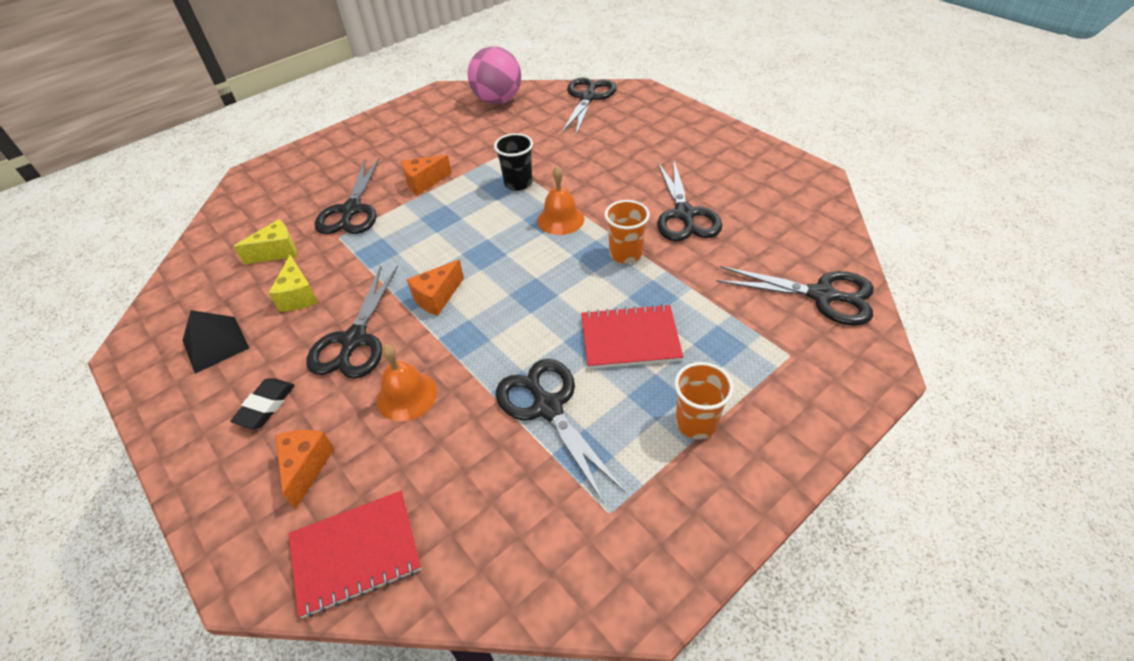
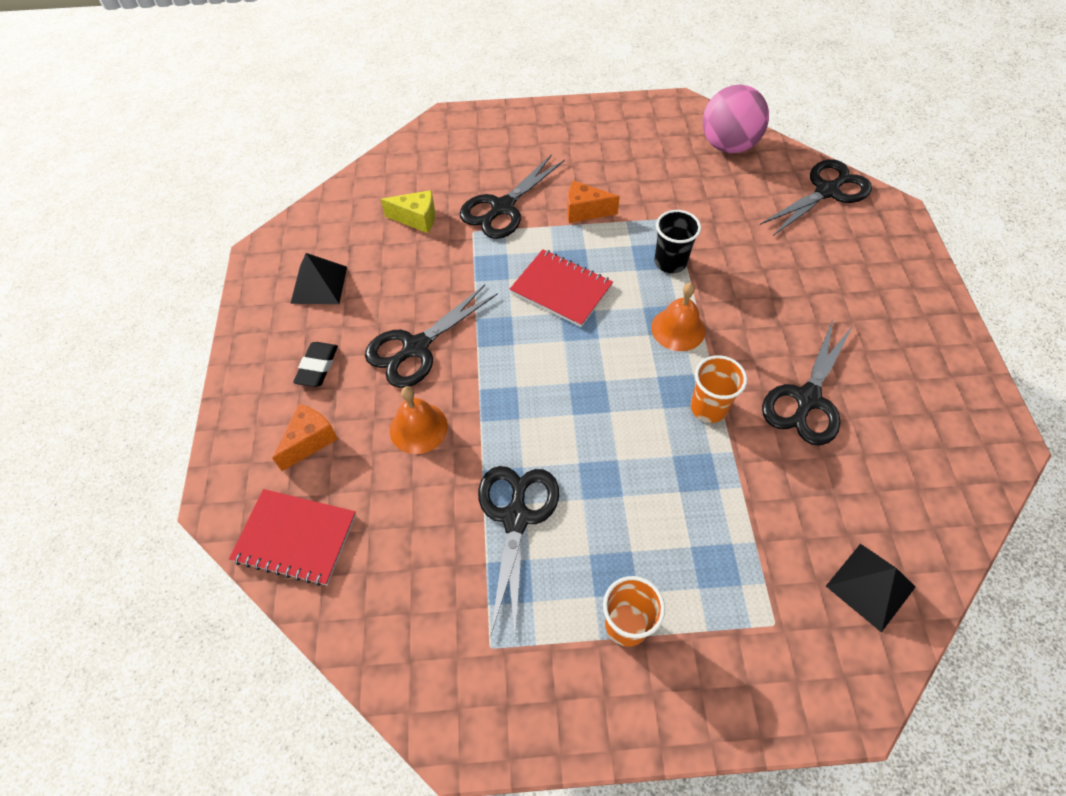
camera: 35 degrees right, 10 degrees up
(266, 406) = (317, 367): black eraser -> black eraser turned 45 degrees counterclockwise
(299, 296) = (404, 275): yellow cheese -> none
(437, 297) = (507, 347): orange cheese -> none
(630, 339) = (638, 501): red notebook -> red notebook (561, 289)
(822, 295) = (870, 586): black scissors -> black pyramid

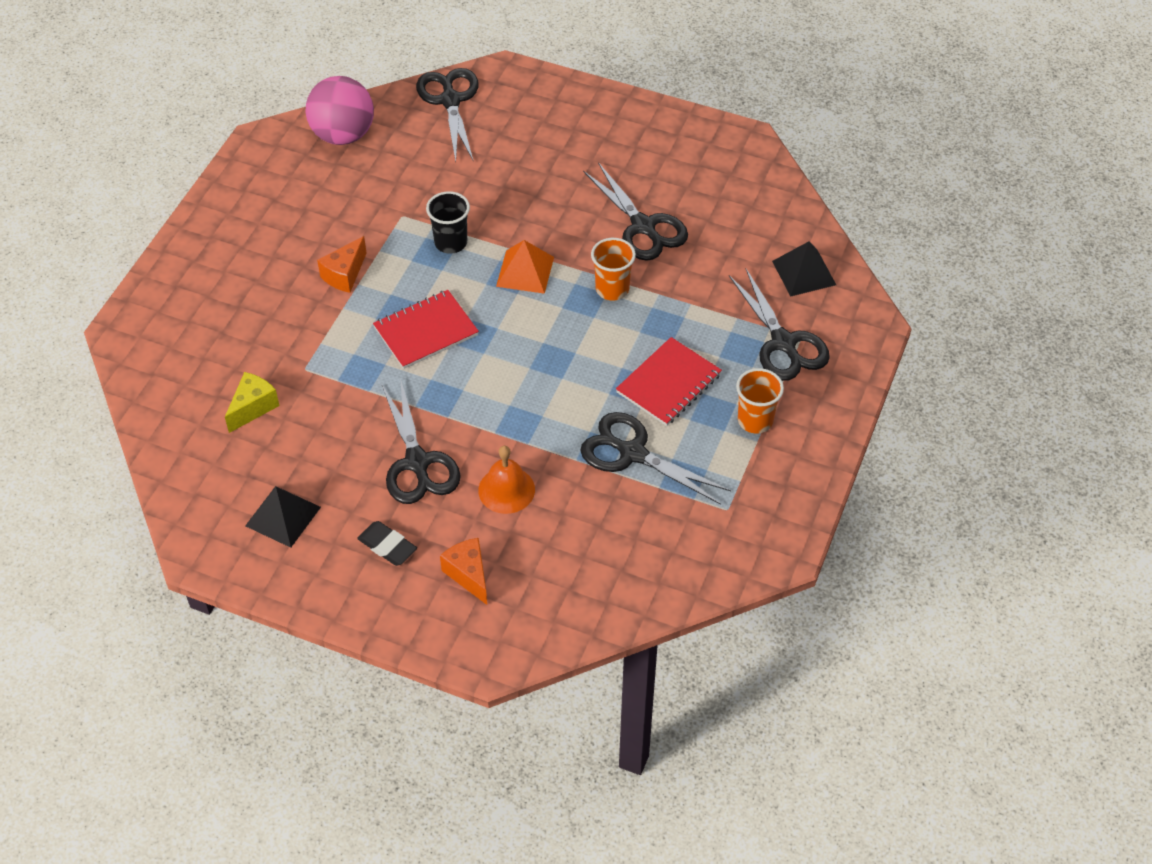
camera: 65 degrees left, 5 degrees down
(295, 538) = (560, 611): red notebook -> red notebook (668, 383)
(502, 208) = (291, 334): black scissors -> black scissors (783, 343)
(678, 329) = (525, 271): orange bell -> orange pyramid

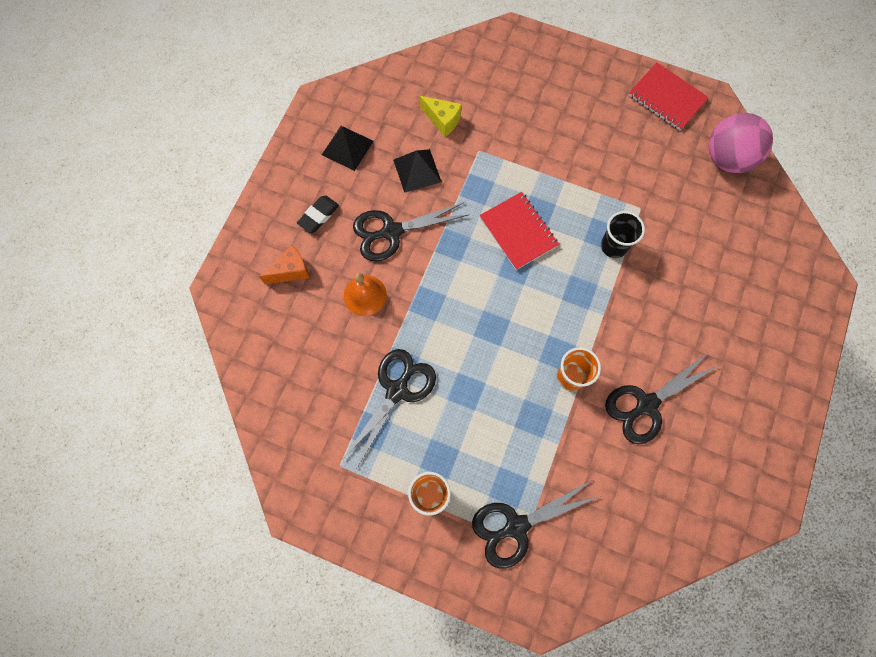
camera: 90 degrees right, 20 degrees up
(344, 275) = (573, 170): orange cheese -> none
(450, 100) = (781, 239): black scissors -> none
(525, 271) = (586, 305): orange pyramid -> none
(668, 383) = (469, 422): red notebook -> red notebook (667, 98)
(804, 273) = (601, 552): black pyramid -> black pyramid (417, 170)

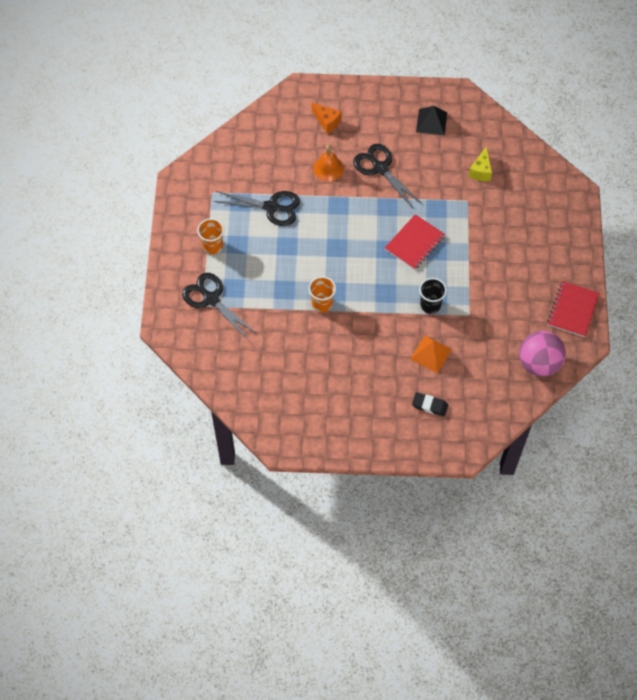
camera: 70 degrees right, 10 degrees down
(319, 216) = (373, 123): black eraser -> black eraser (429, 405)
(417, 170) = (433, 168): black pyramid -> none
(646, 404) = (321, 354): black scissors -> none
(683, 270) = (431, 354): none -> orange pyramid

